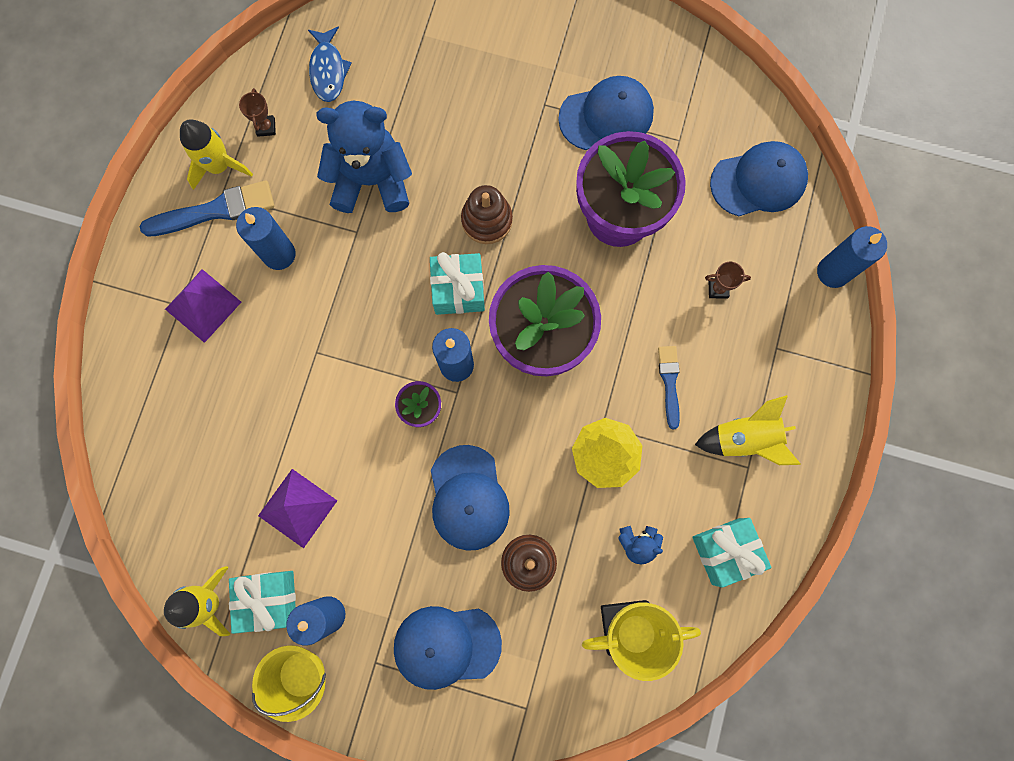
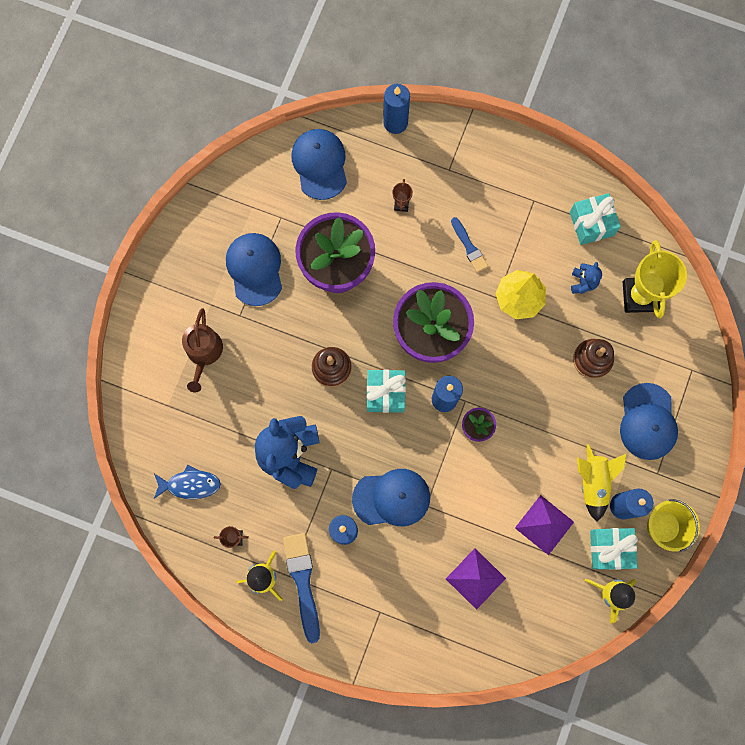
camera: 85 degrees left, 0 degrees up
(203, 305) = (381, 593): purple pyramid -> purple pyramid (475, 578)
(468, 498) = (544, 398): blue cap -> blue cap (392, 498)
(492, 68) = (204, 352): none -> brown watering can
(669, 383) = (469, 247): blue brush -> blue brush turned 120 degrees counterclockwise
(744, 439) = (513, 200): yellow rocket -> yellow rocket (593, 482)

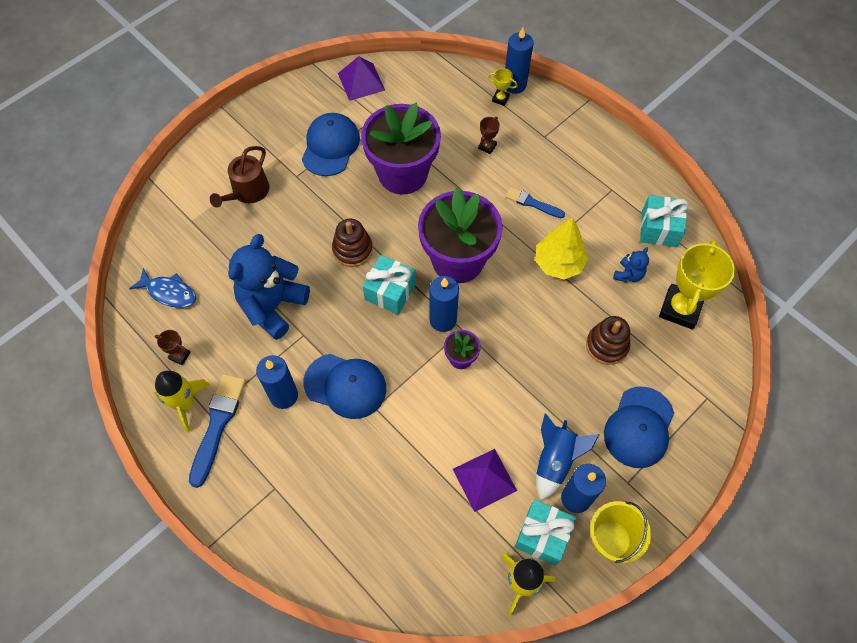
camera: 25 degrees right, 15 degrees down
(320, 164) = (432, 91): blue cap -> none
(389, 145) = (500, 99): none -> yellow trophy
(469, 247) = (532, 203): blue brush -> blue brush turned 120 degrees clockwise
(475, 578) = (387, 500): purple pyramid -> purple pyramid (361, 81)
(593, 482) = (555, 461): yellow rocket -> blue rocket

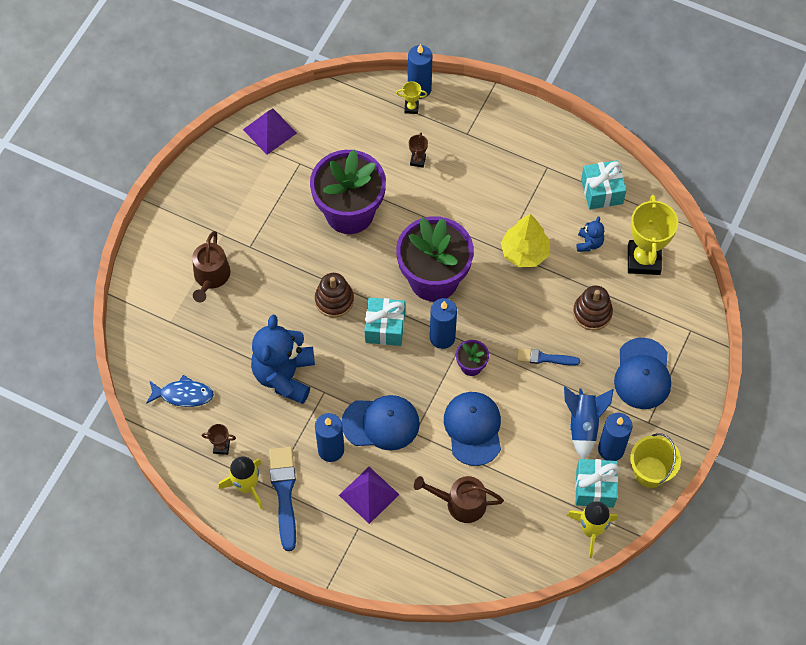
camera: 20 degrees left, 0 degrees up
(330, 146) = (269, 207): blue cap -> blue cap (473, 428)
(392, 500) = (461, 503): none -> brown watering can
(484, 479) = (531, 460): purple pyramid -> purple pyramid (369, 494)
(532, 203) = (480, 203): blue brush -> blue brush (545, 358)

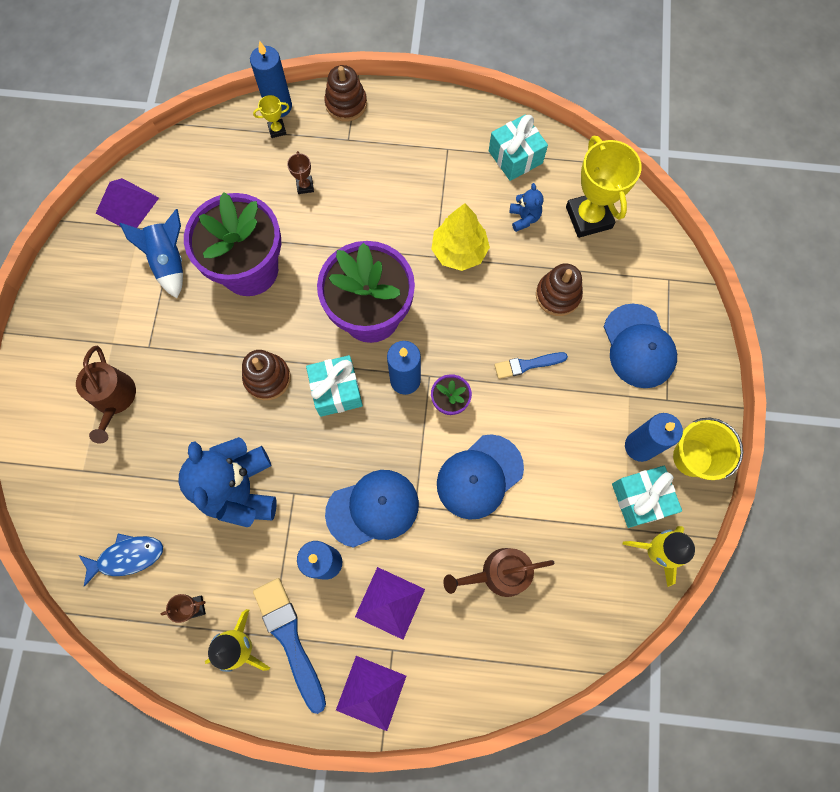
camera: 20 degrees left, 10 degrees up
(331, 551) = (371, 692): none -> purple pyramid
(473, 428) = (479, 477): blue cap -> blue cap turned 105 degrees counterclockwise
(476, 104) = (346, 104): none -> brown stacking toy
(583, 425) = (599, 428): blue rocket -> blue rocket (169, 261)

